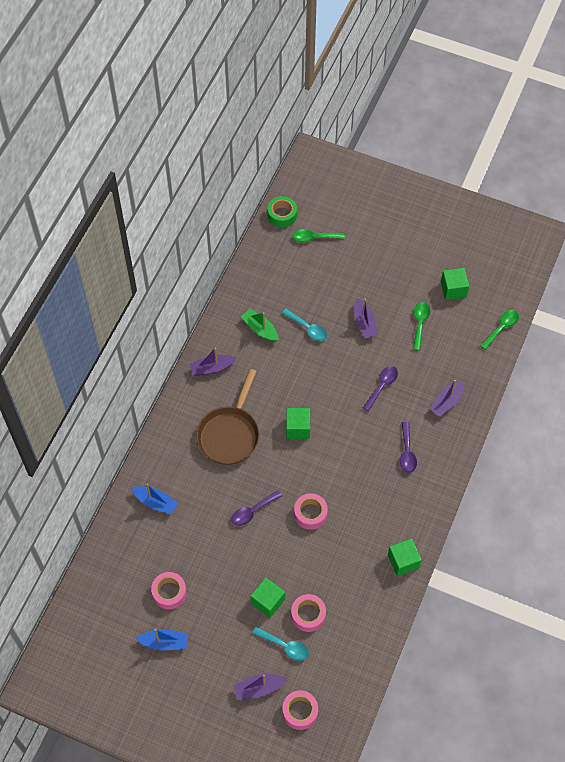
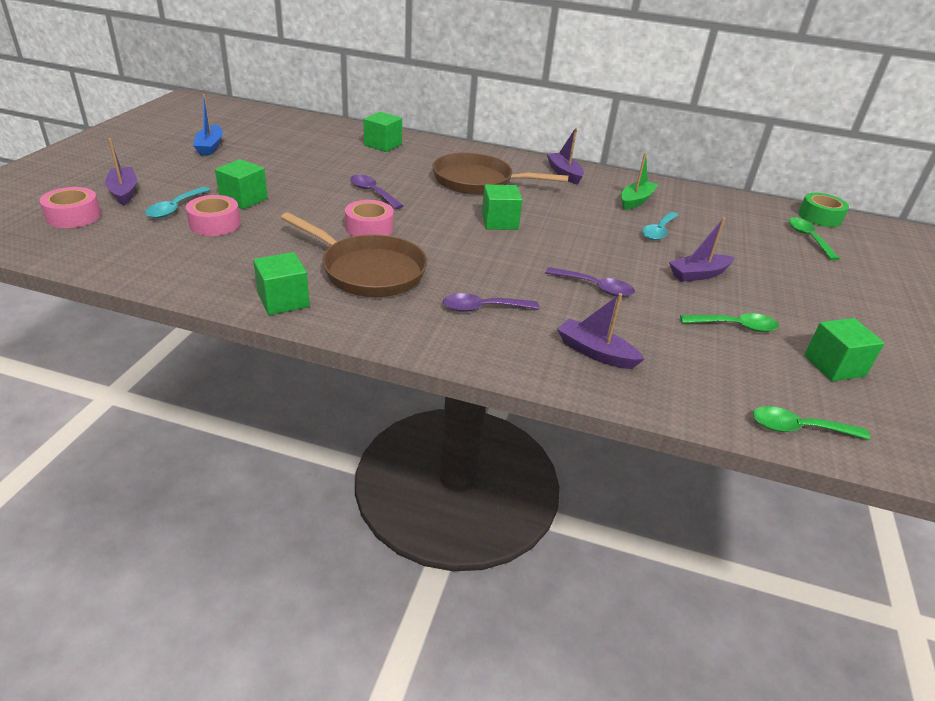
camera: 80 degrees right, 25 degrees down
(155, 502) = (383, 145): blue boat -> green cube
(169, 592) = (270, 149): pink tape -> none
(368, 514) = (368, 271): none -> brown pan
(501, 328) = (798, 428): green spoon -> green spoon turned 150 degrees clockwise

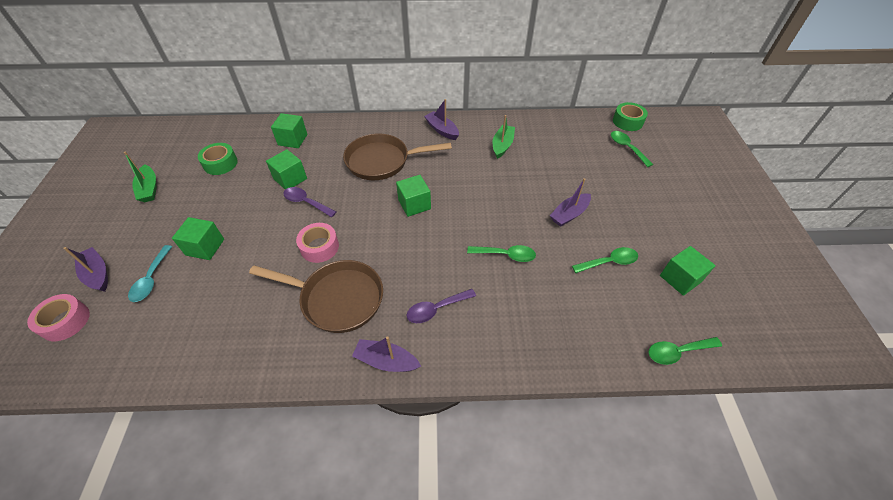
camera: 15 degrees left, 15 degrees up
(210, 146) = (149, 189): blue boat -> green boat
(215, 224) = (193, 287): pink tape -> none
(283, 300) = (285, 359): green cube -> green cube (290, 179)
(294, 145) = (220, 163): none -> green tape
(595, 287) = (506, 255): purple spoon -> green spoon
(595, 352) = (529, 327): purple boat -> purple boat (386, 361)
(658, 231) = (528, 175): turquoise spoon -> none

